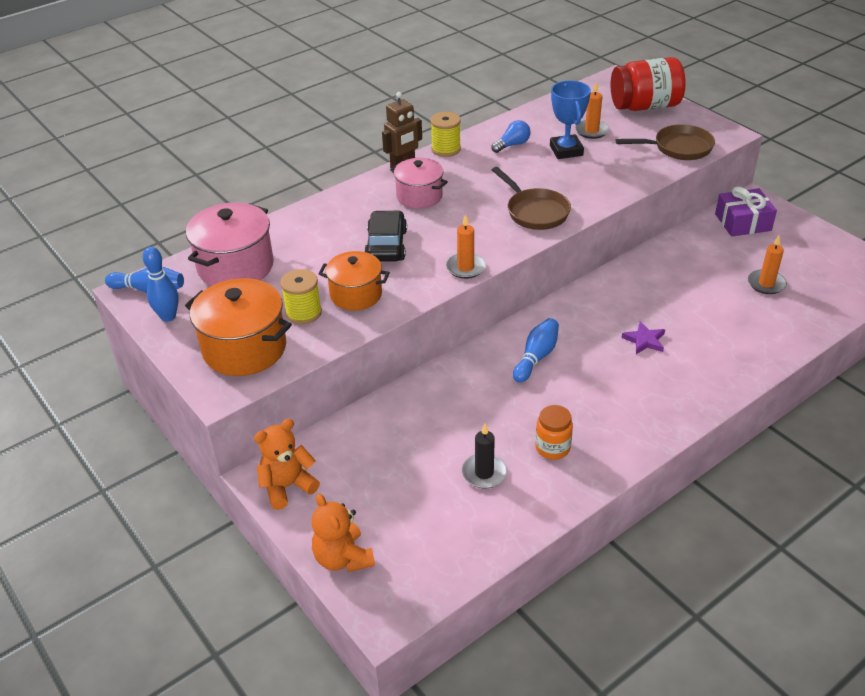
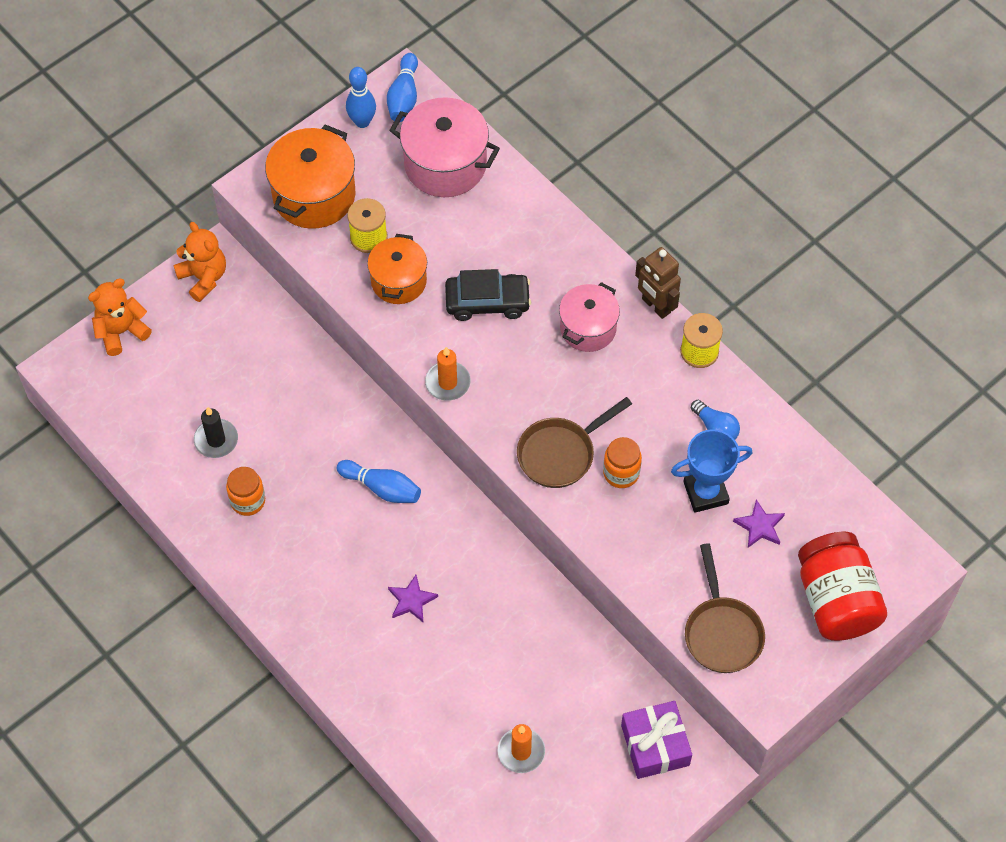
camera: 85 degrees right, 20 degrees up
(551, 185) = (621, 473): none -> orange jar
(591, 131) = (760, 526): orange candle -> purple star

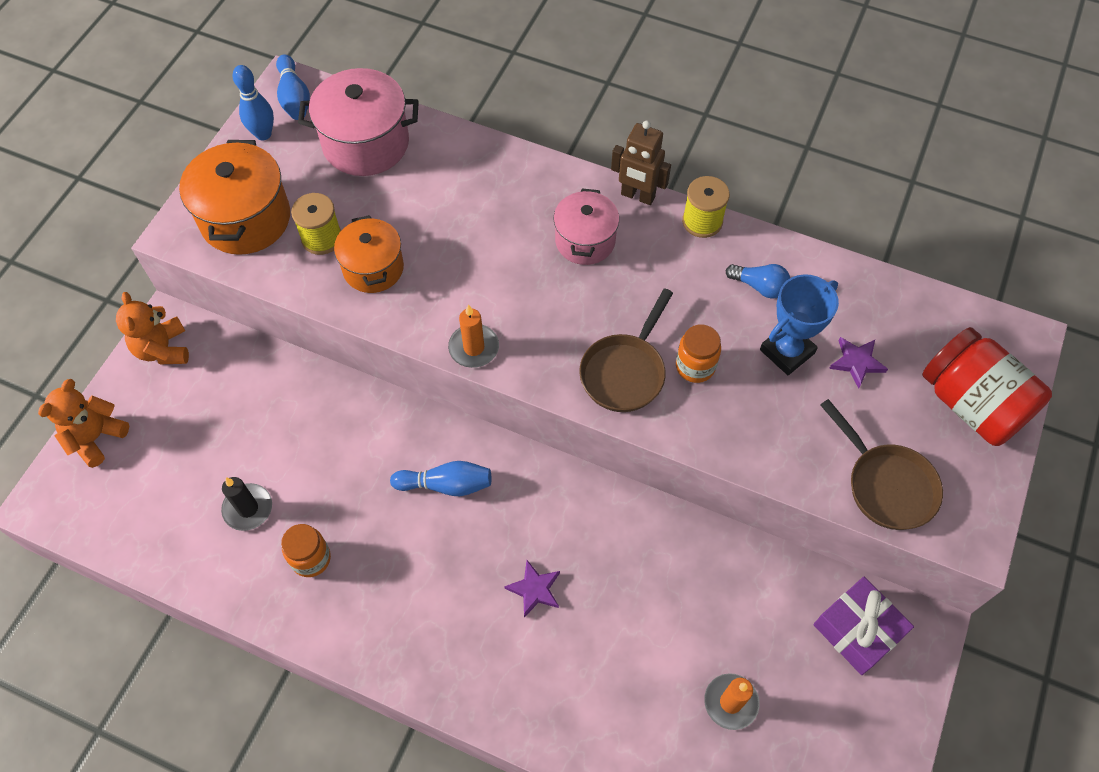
camera: 25 degrees left, 0 degrees up
(203, 277) = (163, 349): orange teddy bear -> orange teddy bear turned 135 degrees counterclockwise
(487, 302) = (473, 254): black car -> none

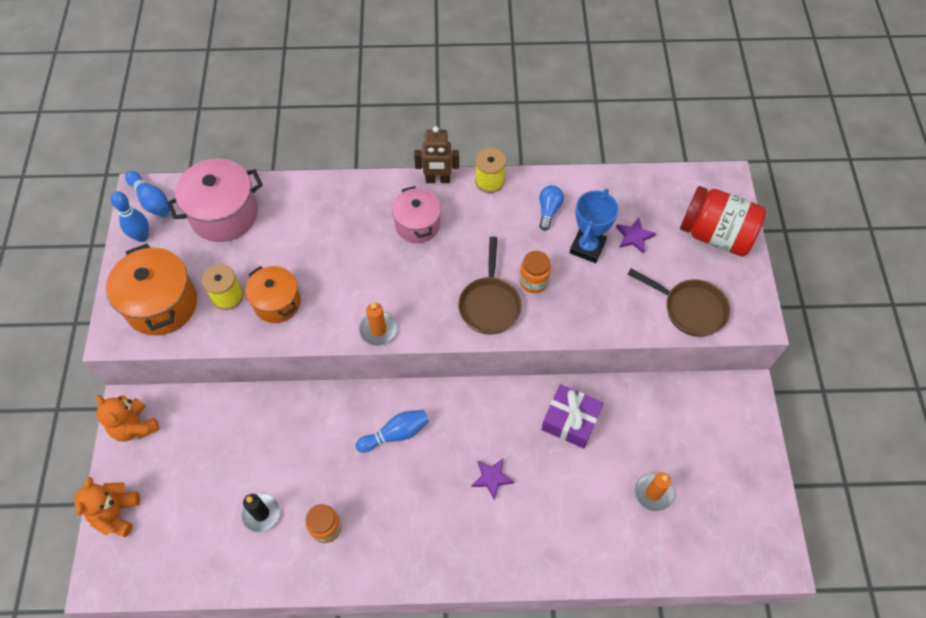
camera: 25 degrees left, 0 degrees up
(759, 286) = (548, 210): blue light bulb -> blue light bulb turned 75 degrees counterclockwise
(857, 630) = (707, 410): purple gift -> purple gift (570, 420)

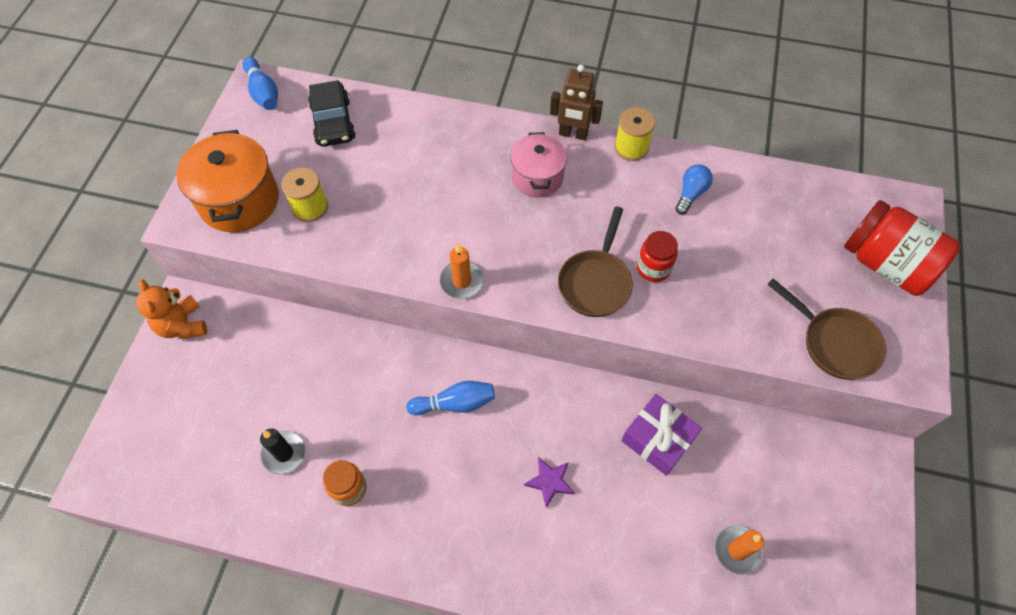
camera: 15 degrees right, 0 degrees up
(116, 513) = (134, 413): orange teddy bear -> none
(142, 236) = (242, 126): blue bowling pin -> none
(224, 214) = (333, 122): pink pot -> black car
(277, 303) = (360, 226): orange pot -> none
(533, 281) = (653, 268): orange jar -> red jar
(587, 247) = (726, 244): blue trophy -> none
(634, 236) = (785, 244): purple star -> none

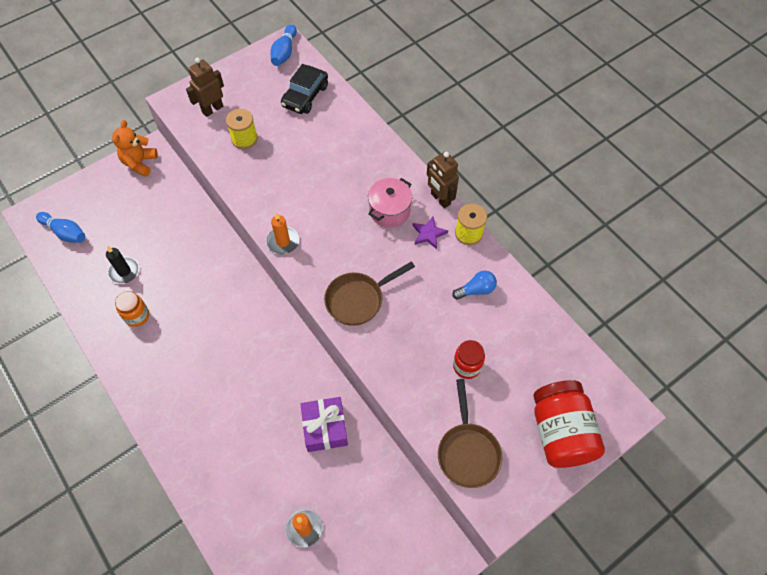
camera: 40 degrees right, 0 degrees up
(239, 200) = (212, 109): orange pot -> brown robot
(455, 403) = (233, 314): blue bowling pin -> blue bowling pin (65, 232)
(550, 481) = (240, 399): purple star -> purple star (428, 234)
(653, 268) = (402, 318): red jar -> red jar (467, 366)

